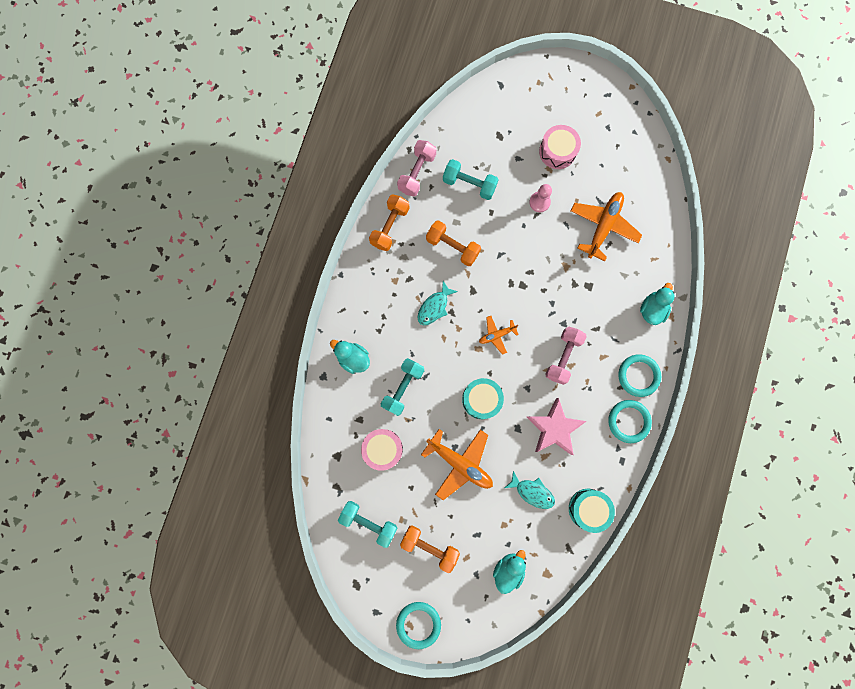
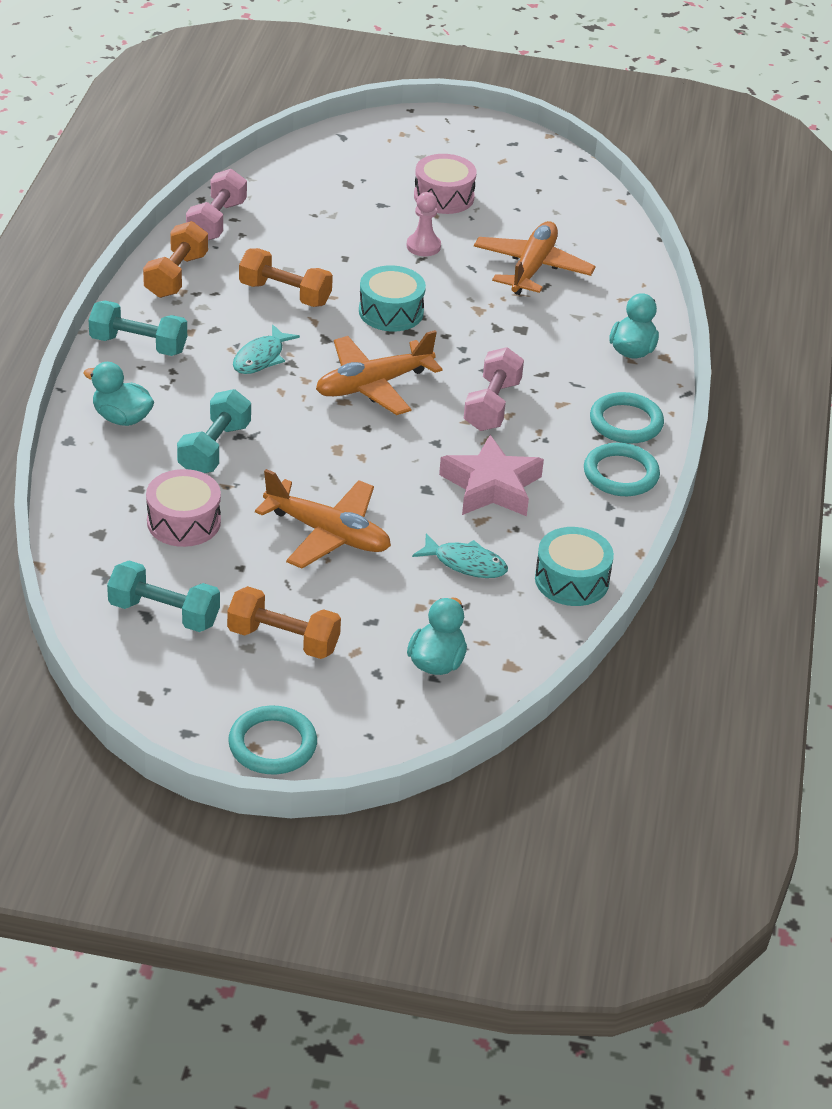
camera: 10 degrees left, 40 degrees down
(469, 184) = (305, 231): turquoise dumbbell -> turquoise dumbbell (138, 345)
(481, 399) = (357, 457): turquoise drum -> turquoise drum (391, 312)
(496, 335) = (373, 385): orange plane -> orange plane, size x1.86

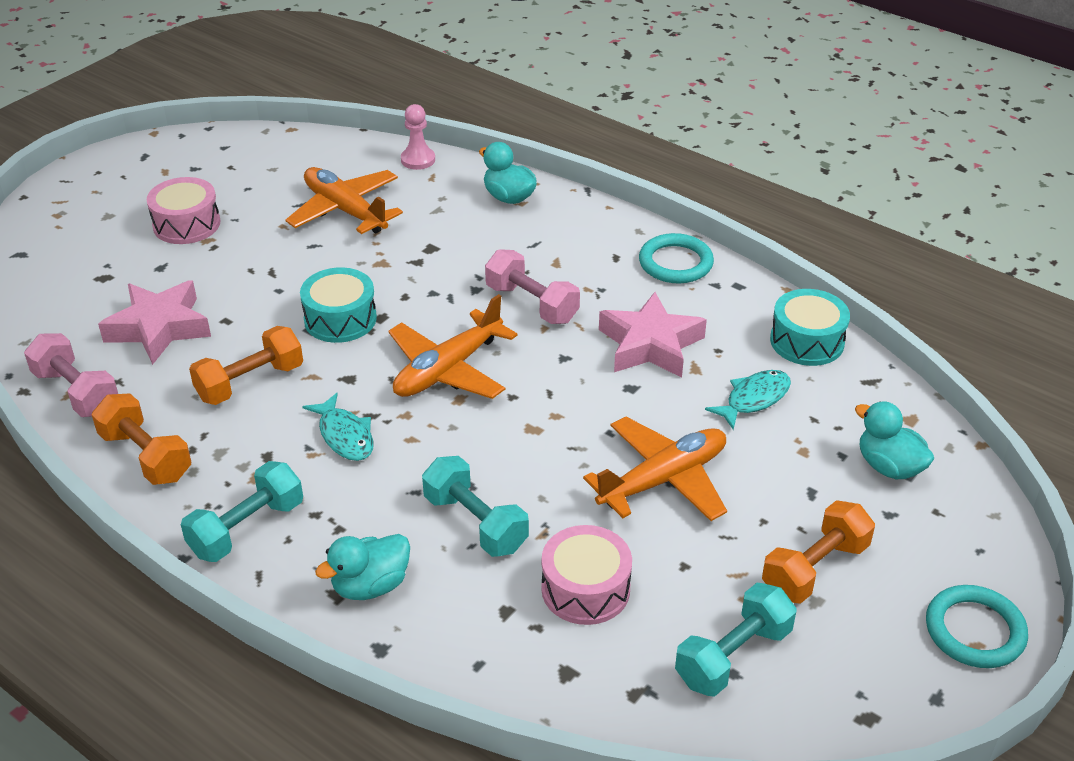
camera: 60 degrees left, 0 degrees up
(311, 231) = (159, 328): none -> pink star
(373, 385) = (448, 370): orange plane -> orange plane turned 45 degrees clockwise
(423, 246) = (253, 263): pink pawn -> pink pawn (418, 160)
(626, 422) = (606, 235): turquoise ring -> none

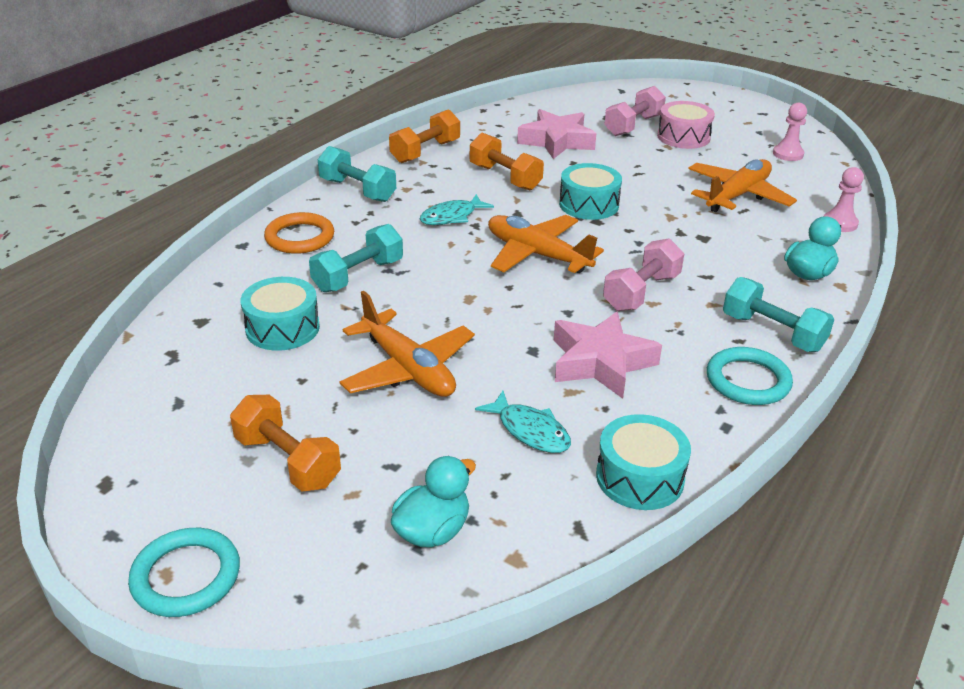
camera: 85 degrees right, 5 degrees down
(76, 392) = (484, 124): pink dumbbell -> pink dumbbell (633, 126)
(258, 160) = (788, 154): none -> pink pawn
(370, 585) = (300, 237): turquoise duck -> orange ring
(585, 589) = (282, 328): pink drum -> turquoise drum
(733, 656) = (195, 405): turquoise dumbbell -> turquoise dumbbell (772, 332)

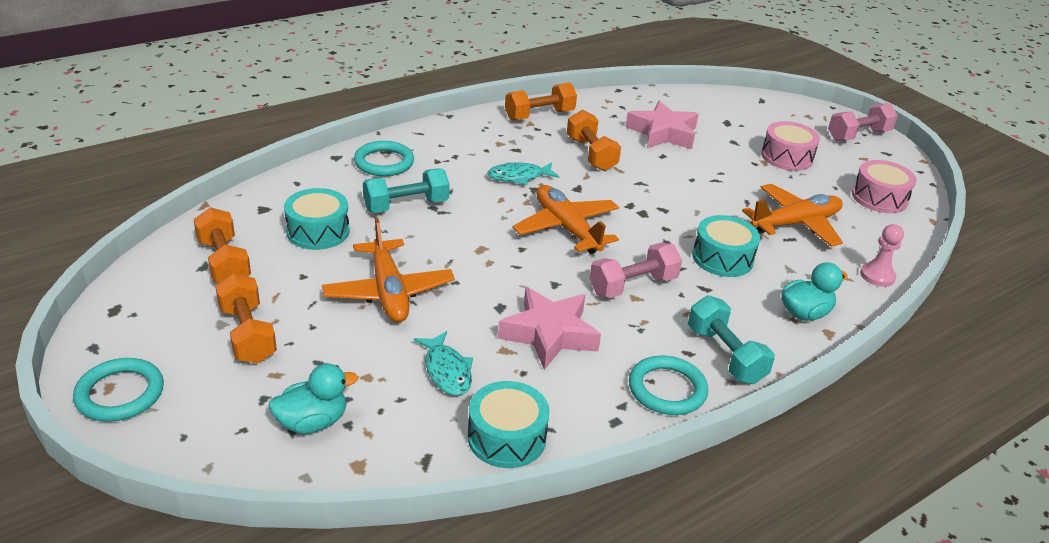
camera: 20 degrees right, 0 degrees up
(200, 392) = (224, 262): none -> orange dumbbell
(300, 237) = (384, 162): orange ring -> turquoise ring
(357, 190) = (458, 135): turquoise dumbbell -> none
(589, 204) = (647, 197): turquoise drum -> turquoise drum (722, 258)
(633, 126) = (746, 135): pink dumbbell -> pink dumbbell (858, 135)
(788, 154) = (879, 198): pink pawn -> pink drum

